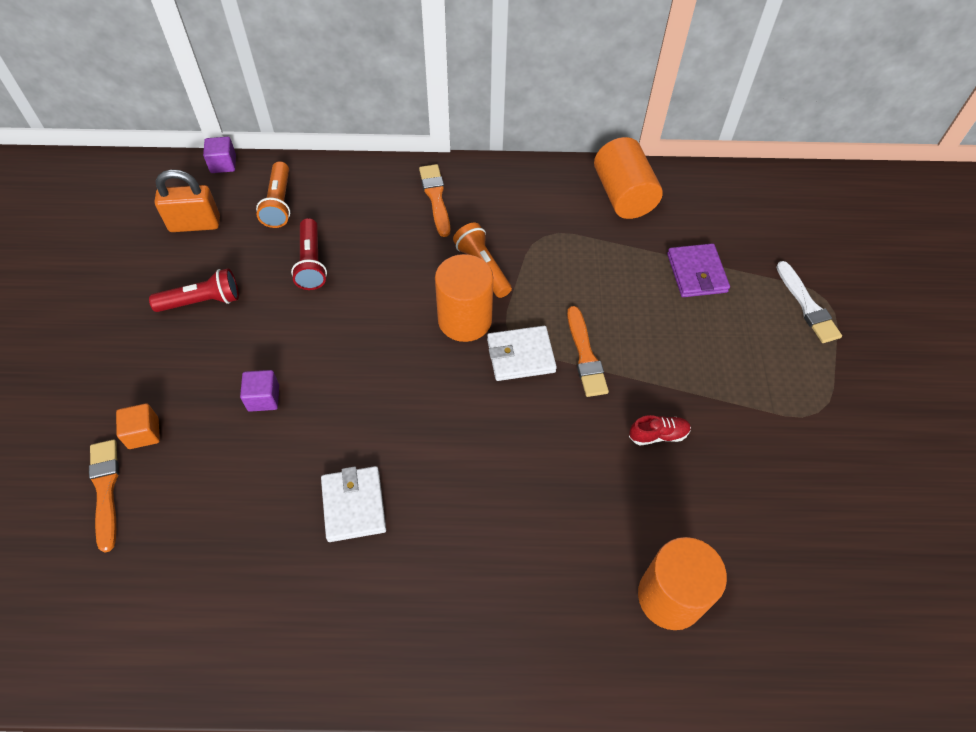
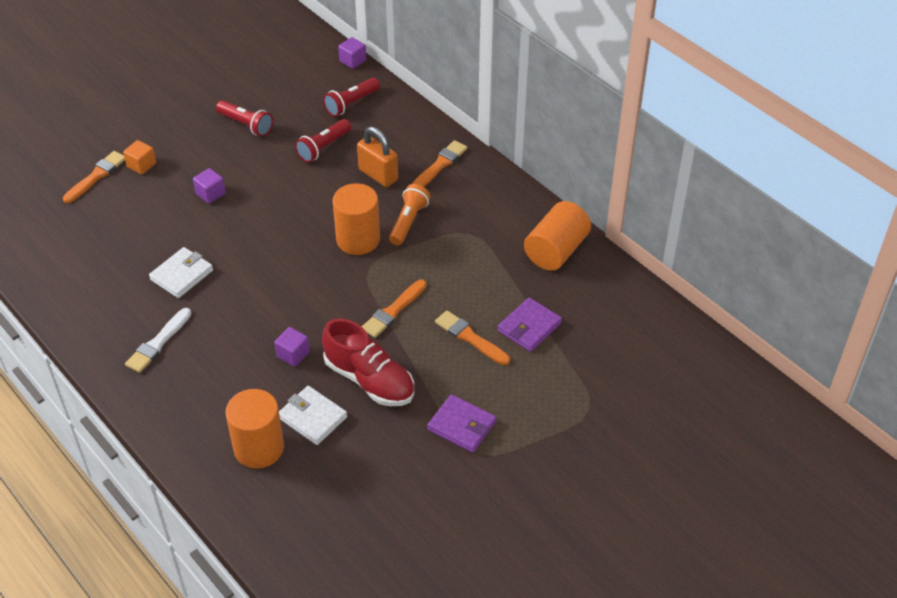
camera: 50 degrees right, 10 degrees down
(195, 224) = (295, 83): orange padlock -> orange padlock (378, 175)
(279, 203) = (351, 104): orange flashlight -> red flashlight
(520, 355) = (359, 281): white wallet -> white wallet (312, 417)
(567, 477) = (293, 354): none -> purple cube
(658, 435) = (369, 380): red shoe -> red shoe, size x2.16
(672, 322) = (470, 338): none -> orange brush
(775, 401) = (462, 426): none -> purple wallet
(807, 305) = (569, 401): white brush -> white brush (158, 343)

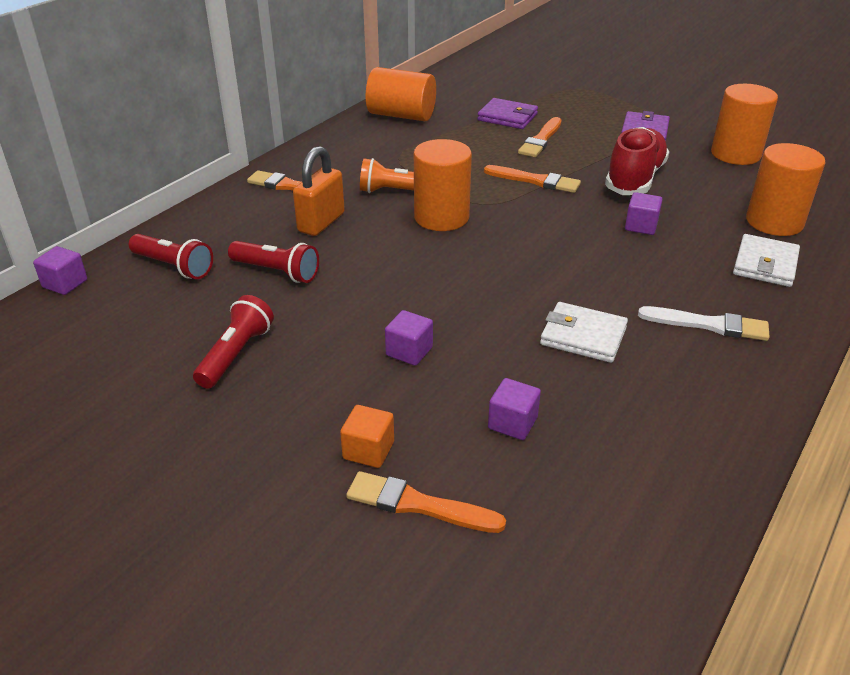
camera: 105 degrees left, 10 degrees down
(128, 222) = (512, 423): none -> purple cube
(312, 417) = (708, 200): white wallet -> white wallet (765, 264)
(387, 481) = (735, 154): none -> orange cylinder

